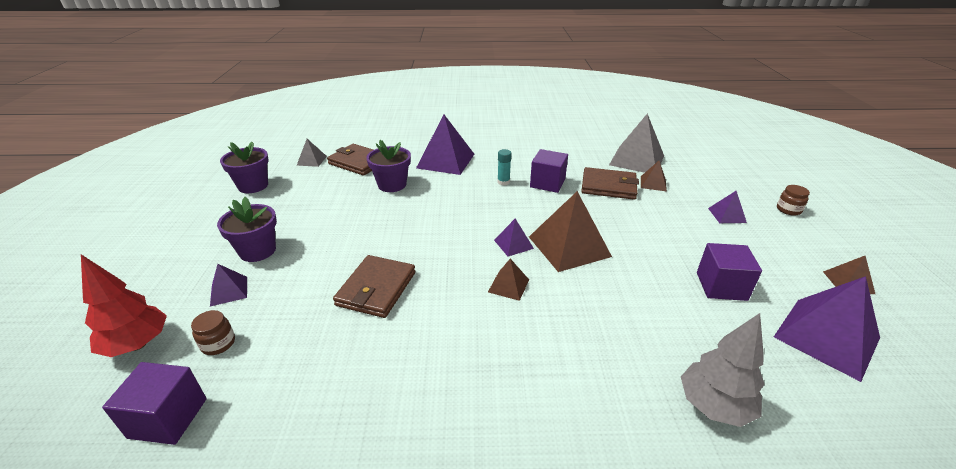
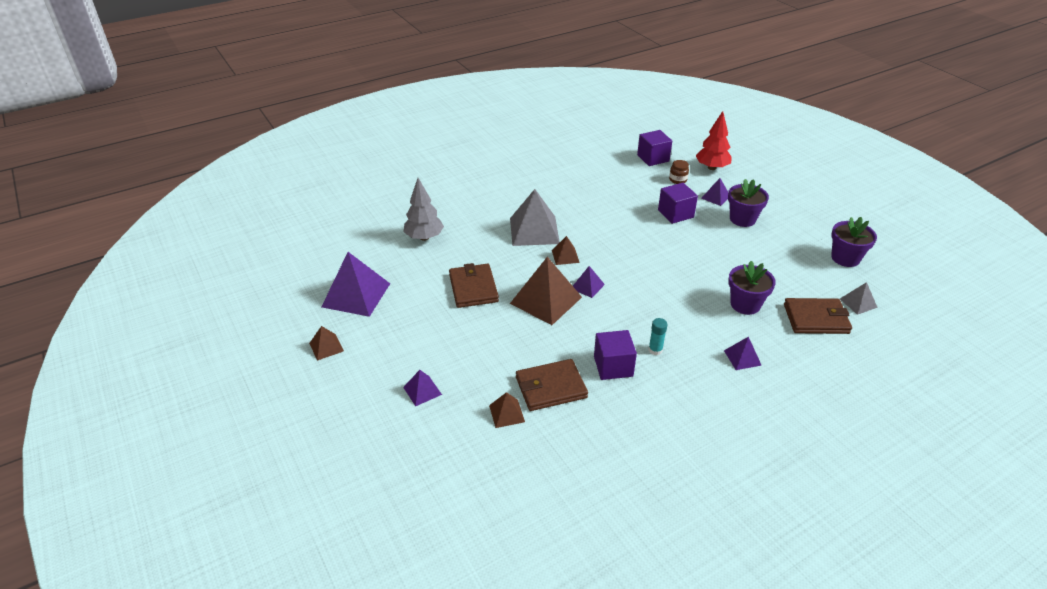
camera: 150 degrees right, 5 degrees up
(376, 289) = (640, 226): brown wallet -> brown wallet (473, 288)
(446, 161) = (742, 357): purple pyramid -> purple pyramid, size x0.49
(636, 160) = (541, 456): grey pyramid -> grey pyramid (534, 230)
(721, 286) = (424, 307): purple cube -> purple cube (675, 214)
(788, 210) = (358, 426): brown jar -> none

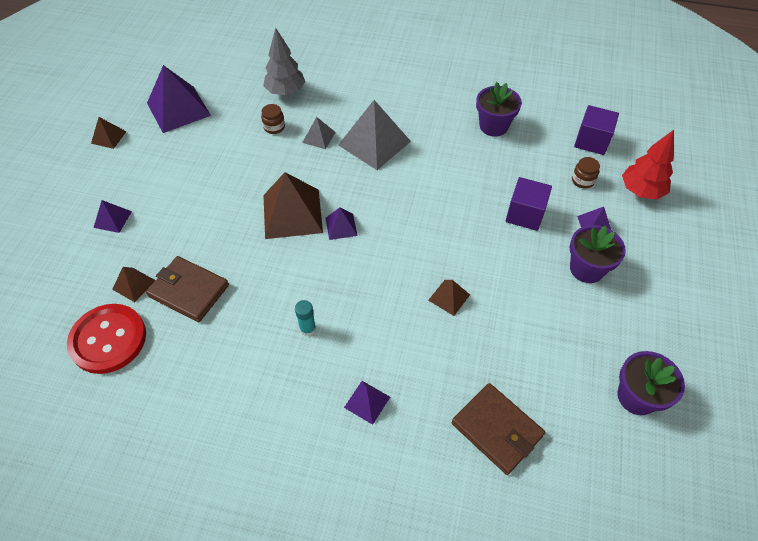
camera: 45 degrees right, 15 degrees up
(451, 262) = (274, 127): none -> brown jar
(473, 288) = (257, 162): brown wallet -> none
(543, 455) = (108, 339): none -> red button
(565, 256) = (364, 185): brown pyramid -> brown pyramid (449, 297)
(613, 366) = (255, 313): purple cube -> none
(745, 304) = (450, 355): purple flower pot -> purple flower pot (493, 126)
(858, 303) = (570, 453): grey pyramid -> grey pyramid (319, 137)

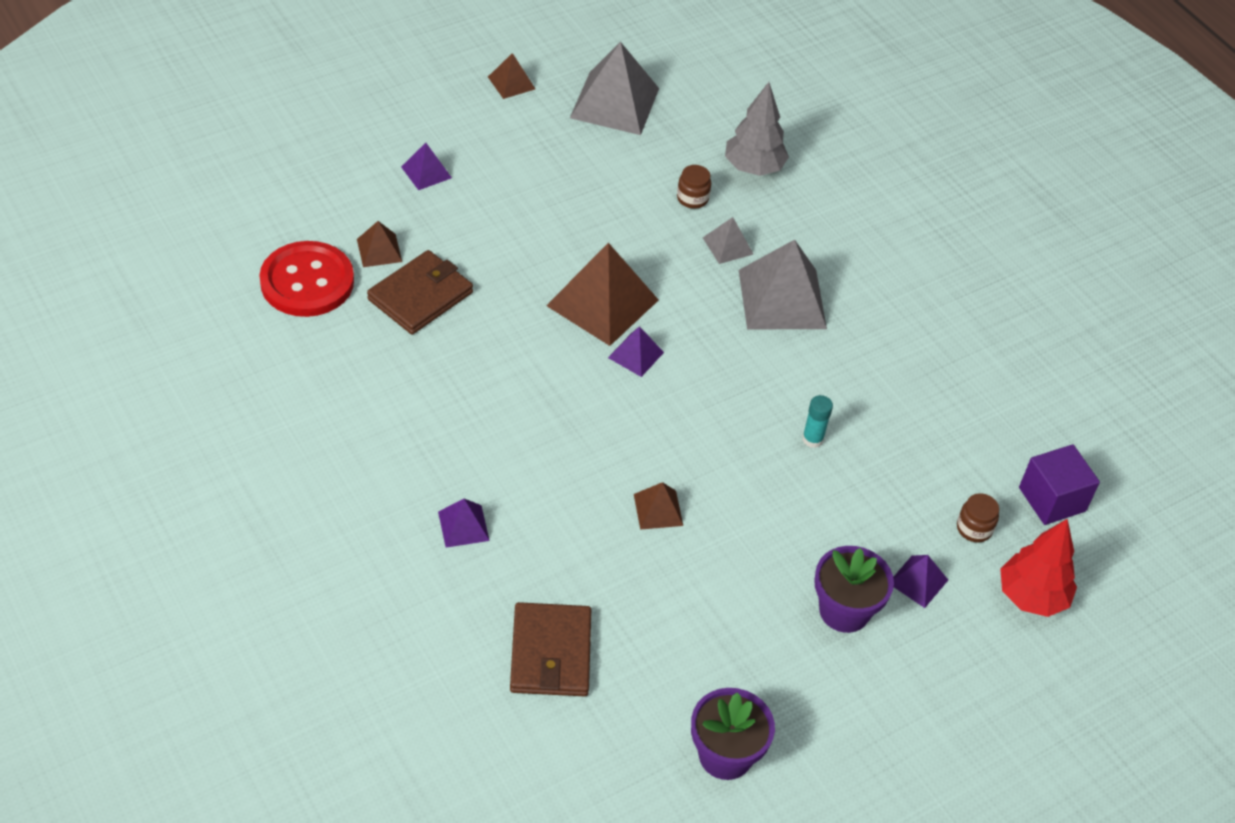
camera: 40 degrees right, 5 degrees down
(178, 109) = (614, 103): purple pyramid -> grey pyramid
(189, 291) = (420, 296): brown wallet -> brown wallet turned 60 degrees clockwise
(307, 329) = (486, 420): turquoise glue stick -> turquoise glue stick (812, 439)
(493, 126) = (950, 388): purple flower pot -> none
(525, 214) = (852, 505): purple cube -> none

